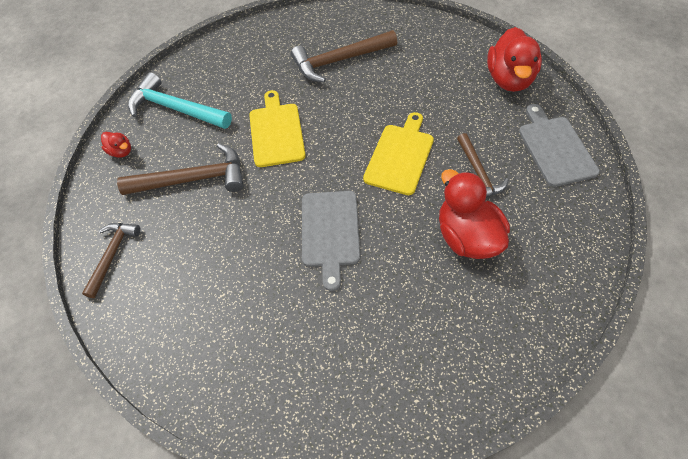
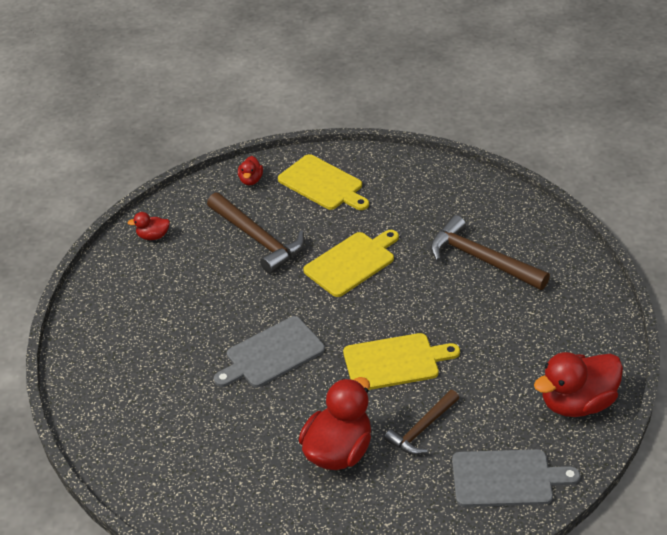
camera: 55 degrees right, 15 degrees down
(112, 255) = (153, 236): brown hammer -> red duck
(175, 109) = (323, 184): turquoise hammer -> yellow cutting board
(555, 148) = (506, 478): grey cutting board -> grey cutting board turned 45 degrees clockwise

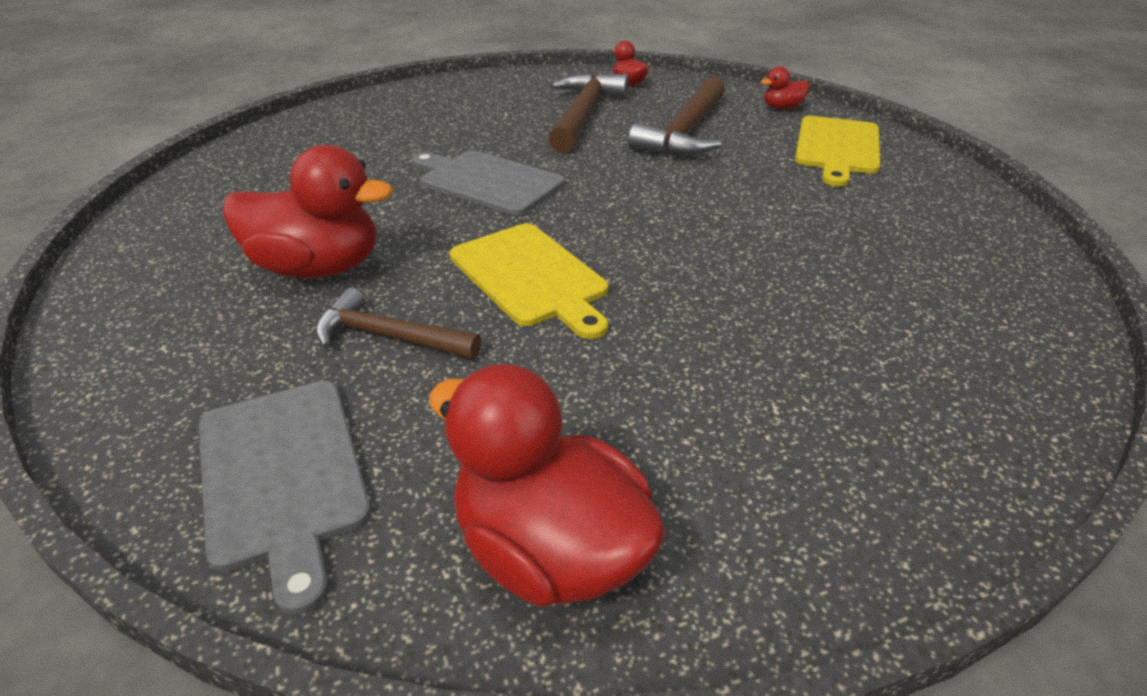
camera: 65 degrees right, 5 degrees down
(352, 262) = (710, 198): yellow cutting board -> none
(481, 259) = (850, 312): brown hammer -> brown hammer (583, 114)

